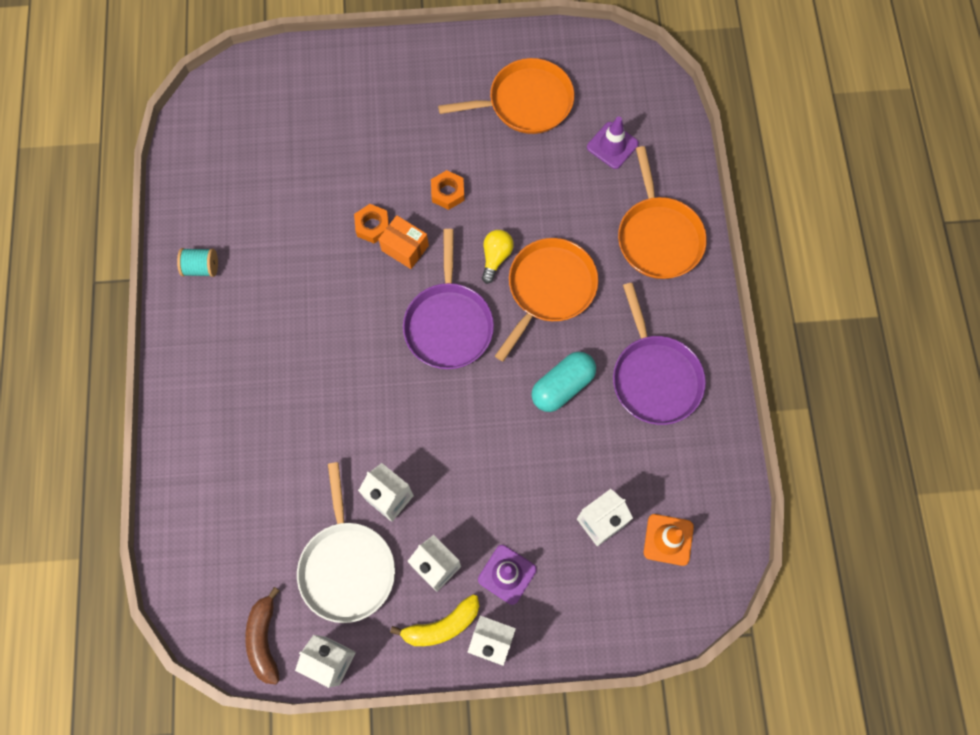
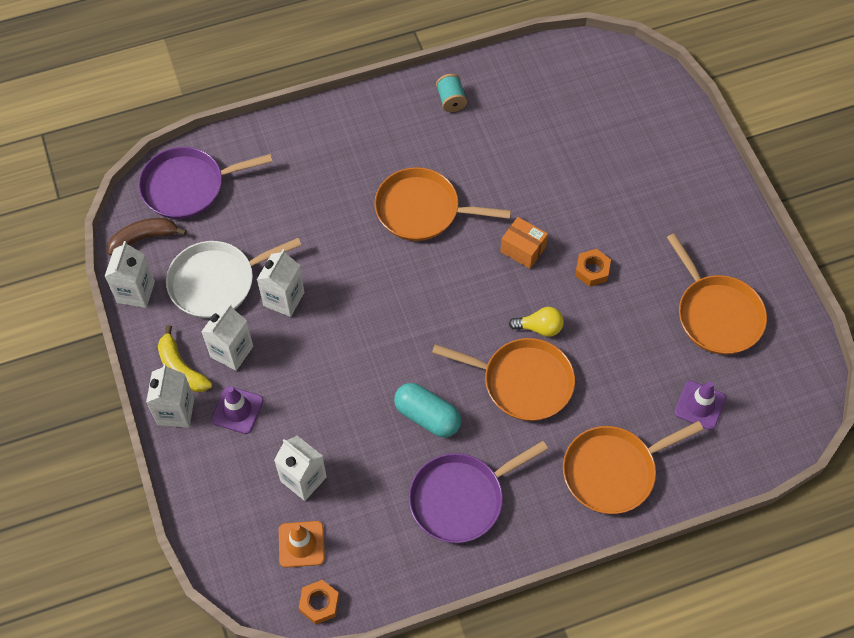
camera: 75 degrees right, 10 degrees down
(327, 331) = (422, 210): none -> orange pan
(372, 226) = (535, 218): orange nut -> orange nut (319, 603)
(405, 248) = (523, 249): orange box -> orange box turned 75 degrees counterclockwise
(448, 324) = (459, 304): purple pan -> purple pan (187, 186)

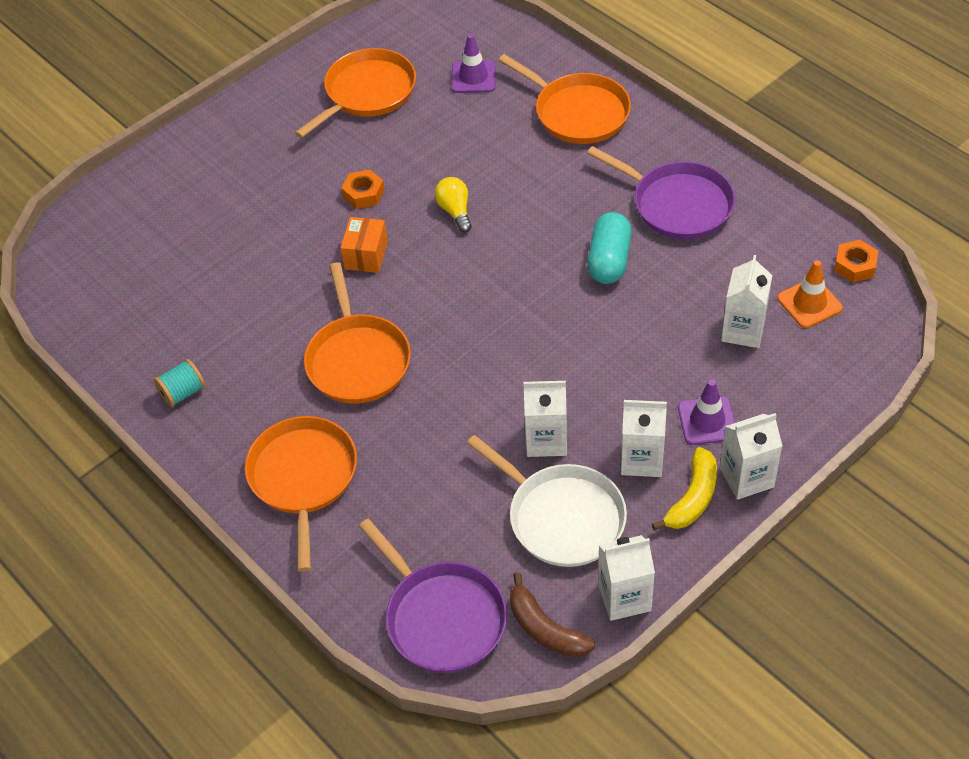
camera: 110 degrees left, 10 degrees down
(523, 382) = (525, 203): orange pan -> orange pan (303, 477)

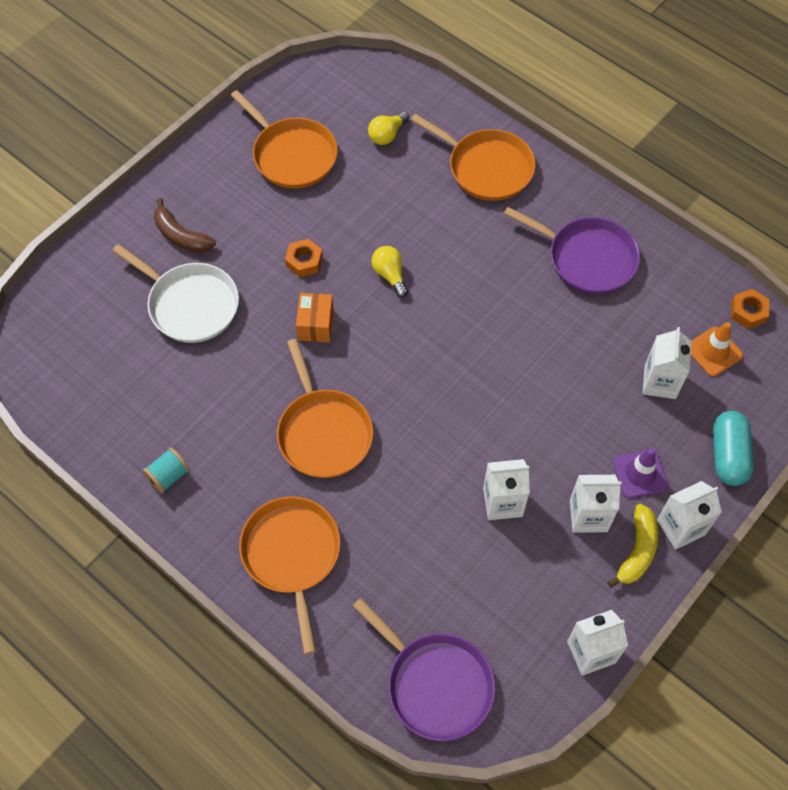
camera: 10 degrees left, 10 degrees up
(367, 93) = (292, 155): orange pan -> orange pan turned 105 degrees clockwise
(473, 77) = (387, 135): purple traffic cone -> yellow light bulb
(545, 628) = (526, 688): brown banana -> brown banana (181, 236)
(562, 517) = (526, 578): white pan -> white pan (190, 304)
(609, 260) = (534, 318): turquoise capsule -> turquoise capsule (728, 455)

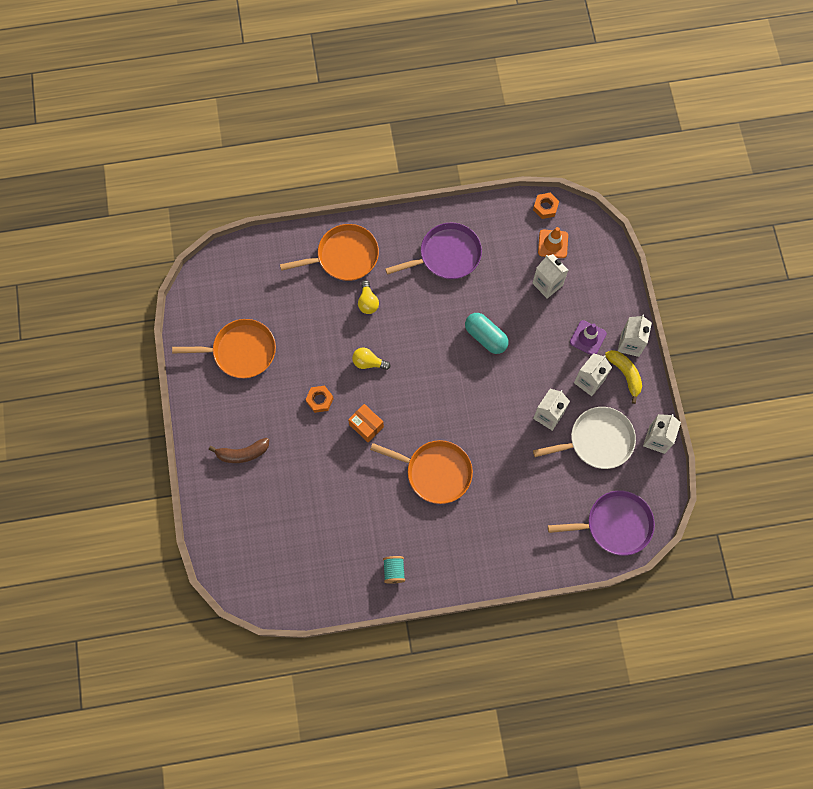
camera: 50 degrees left, 10 degrees up
(190, 304) = (294, 482): white pan -> white pan (597, 441)
(292, 555) = (492, 541): orange pan -> none
(387, 135) = (274, 289): yellow light bulb -> yellow light bulb (368, 302)
(728, 455) = (612, 289): turquoise capsule -> turquoise capsule (485, 337)

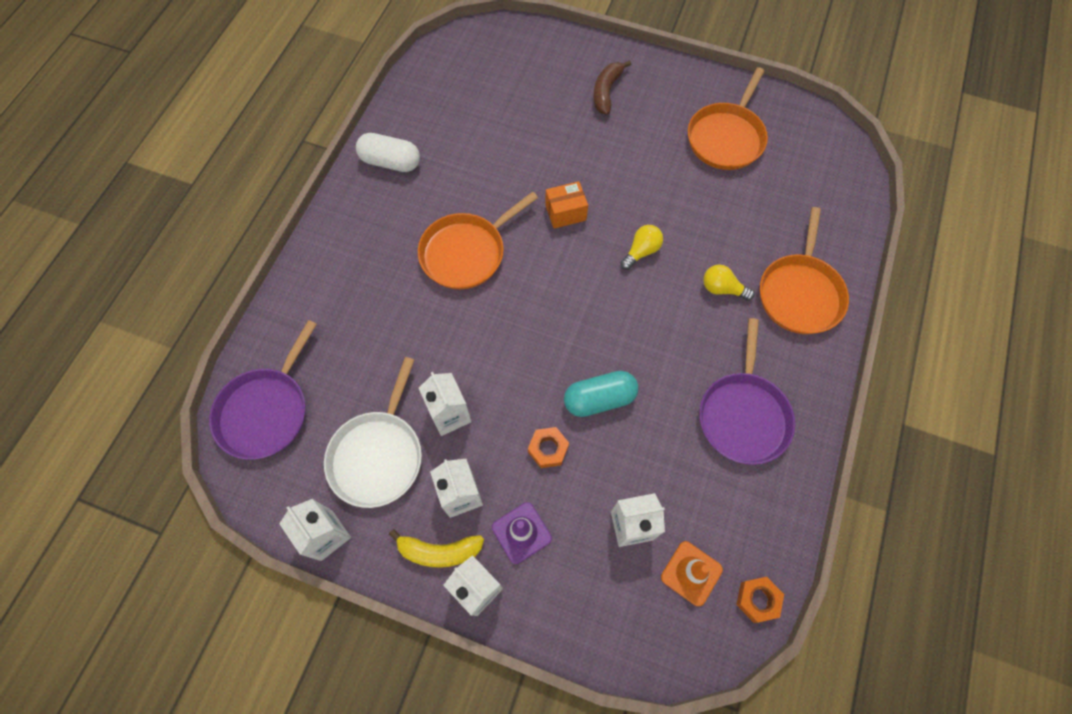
camera: 120 degrees right, 5 degrees down
(319, 400) = (624, 183): orange nut -> orange nut (548, 449)
(394, 571) = (390, 162): turquoise spool -> white capsule

